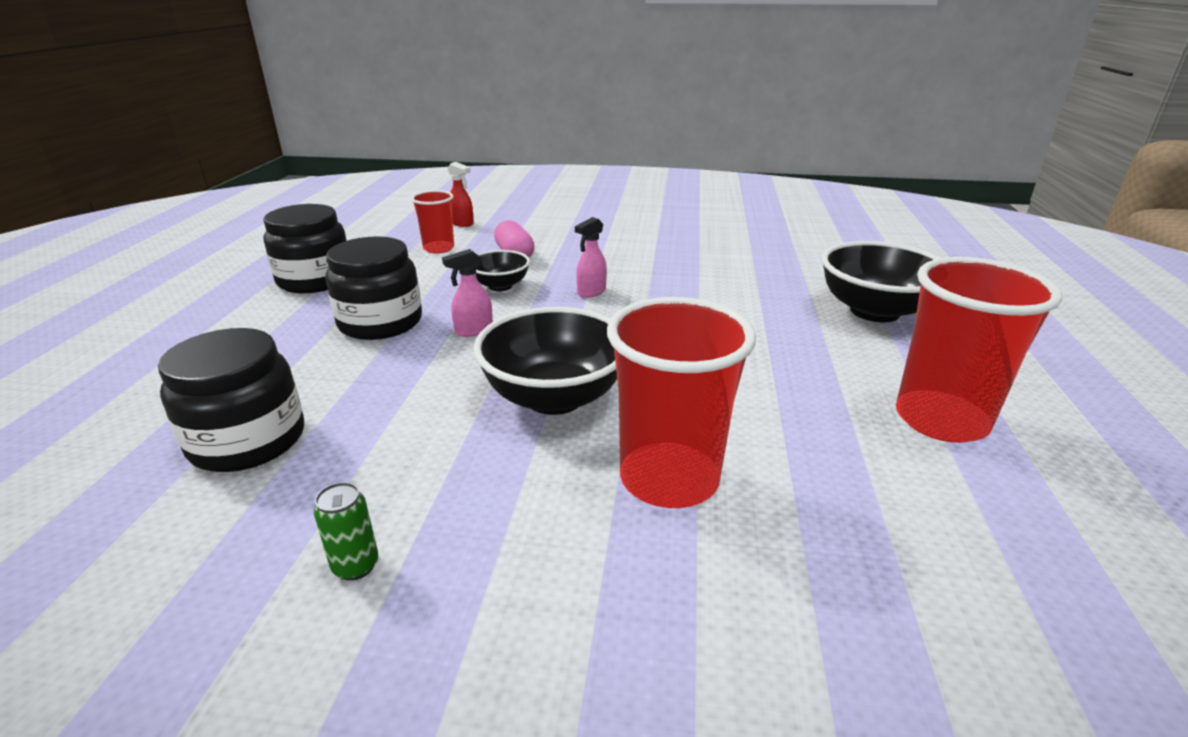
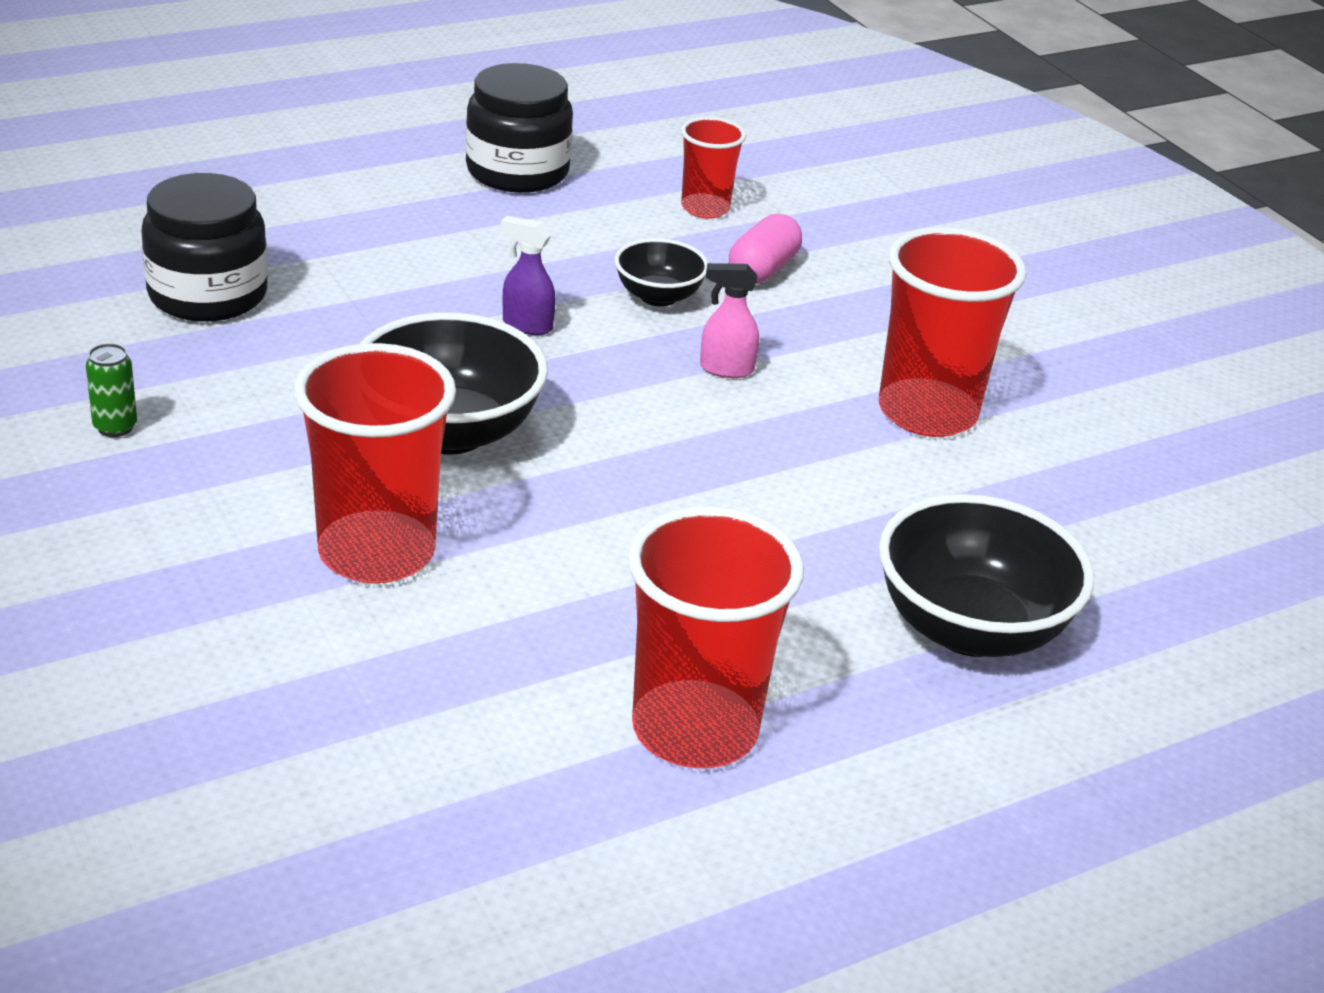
camera: 50 degrees right, 5 degrees up
(380, 322) = (475, 259): black jar -> none
(462, 223) = (807, 189): red spray bottle -> none
(473, 331) = (526, 325): pink spray bottle -> purple spray bottle
(683, 261) = (927, 412): none -> red cup

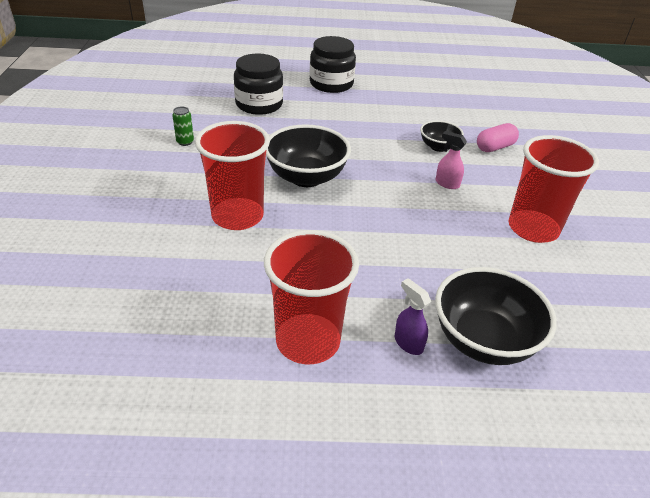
camera: 30 degrees right, 5 degrees up
(517, 171) = (415, 87): black jar -> black jar (331, 84)
(526, 325) = (372, 144): purple spray bottle -> purple spray bottle (408, 343)
(705, 208) = (486, 117): red cup -> none

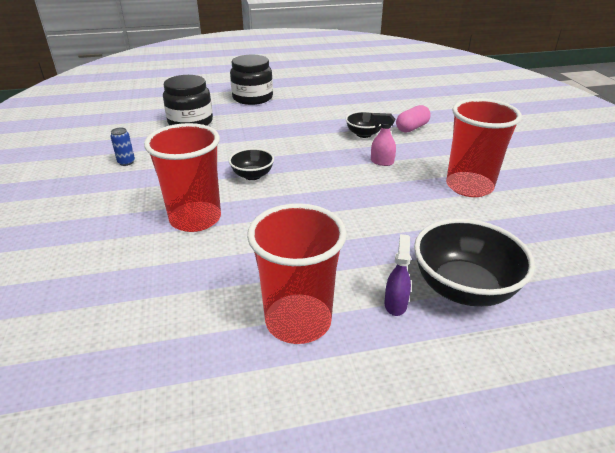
camera: 10 degrees left, 5 degrees down
(185, 142) = (126, 162): green can -> blue can
(306, 177) = (252, 175): black bowl -> black bowl, size x0.55
(408, 343) = (395, 304): purple spray bottle -> purple spray bottle turned 60 degrees clockwise

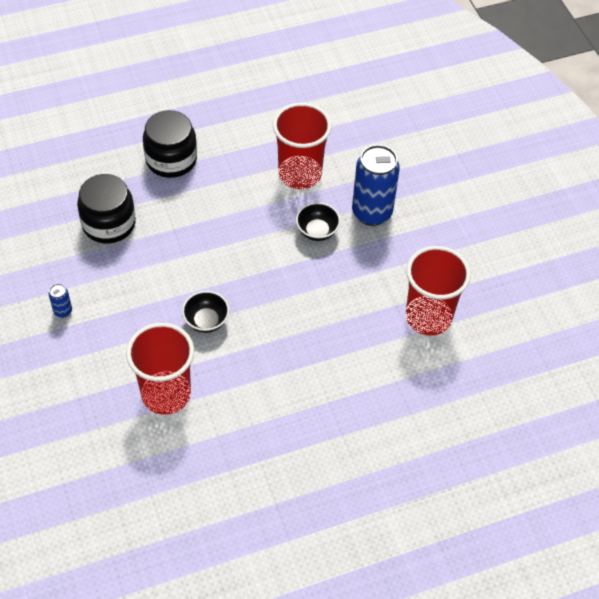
camera: 10 degrees left, 20 degrees up
(298, 321) = (283, 504): red cup -> red cup (300, 174)
(381, 162) = (339, 283): pink spray bottle -> none
(395, 304) = (358, 478): purple spray bottle -> none
(412, 128) = (372, 213): pink capsule -> blue can
(463, 288) = (413, 455): black bowl -> none

